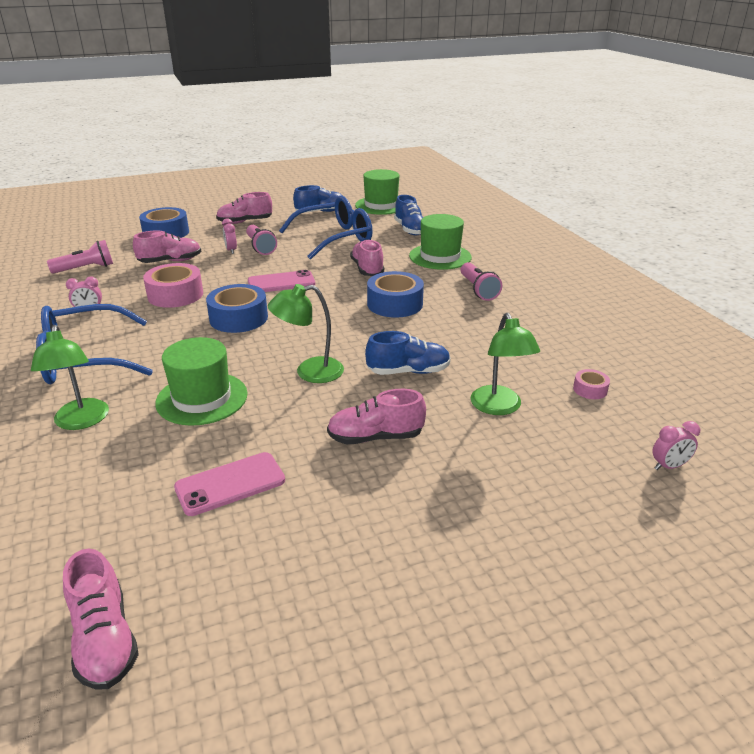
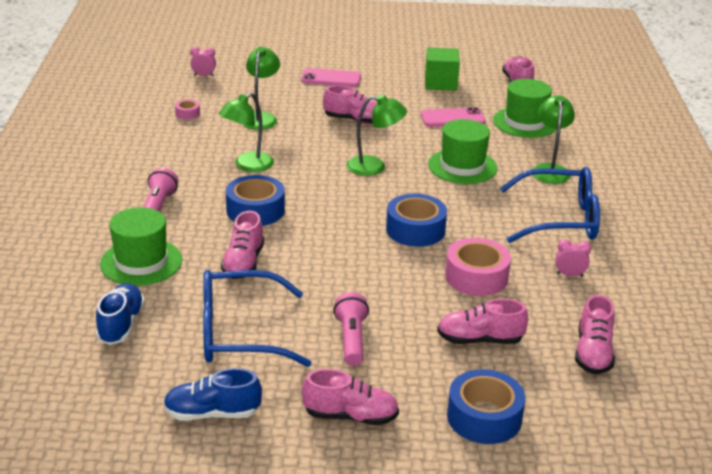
camera: 160 degrees left, 0 degrees up
(85, 268) = (593, 353): pink flashlight -> pink shoe
(231, 250) = (393, 343): pink clock -> none
(273, 581) = (440, 83): none -> green cube
(281, 282) = (353, 266): pink phone -> pink phone (331, 78)
(381, 205) = (98, 406): green hat -> green hat (525, 122)
(408, 371) = (299, 151): blue shoe -> none
(445, 342) = (247, 165): none -> green lamp

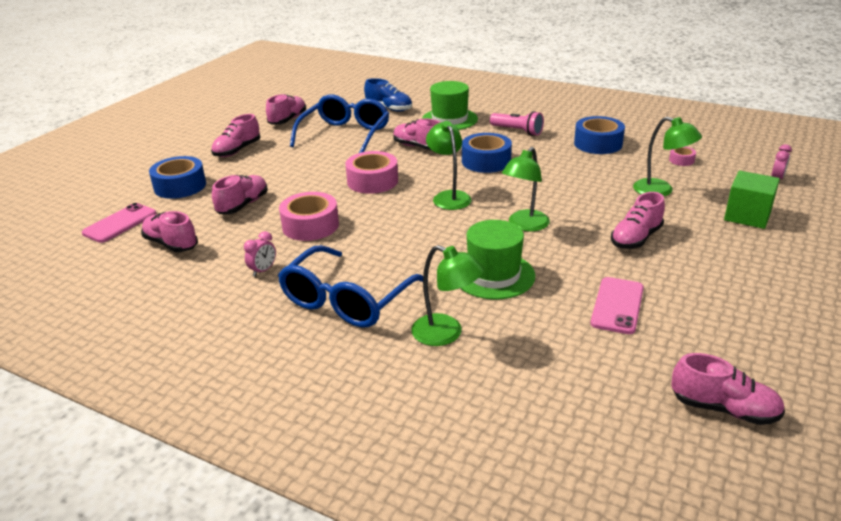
camera: 120 degrees right, 0 degrees up
(212, 413) = (288, 120): blue shoe -> pink shoe
(247, 165) = (563, 170): green lamp -> green lamp (449, 197)
(331, 78) = (762, 249): pink phone -> pink phone (120, 223)
(351, 340) = (299, 164): pink flashlight -> none
(354, 269) = (372, 181): none -> pink tape
(415, 230) = (400, 218): blue tape -> blue tape (598, 144)
(440, 83) = (735, 330): green cube -> green cube (747, 216)
(525, 122) = (581, 363): green hat -> none

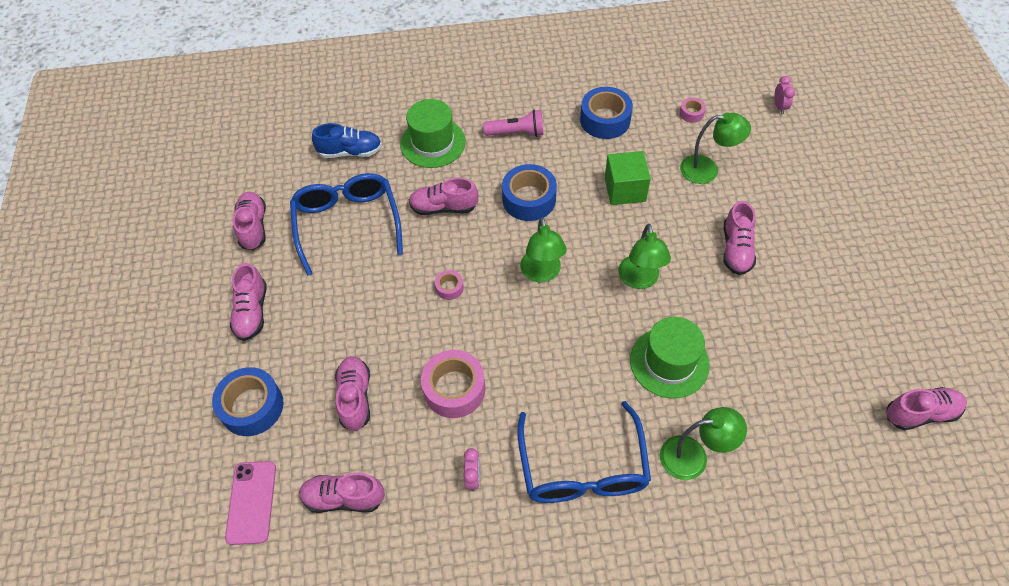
camera: 35 degrees left, 25 degrees up
(372, 181) = (449, 288): pink tape -> pink tape, size x0.48
(449, 197) = (542, 273): green lamp -> green lamp turned 135 degrees counterclockwise
(617, 305) = (783, 344): pink phone -> none
(747, 216) = (792, 172): green cube -> green cube (625, 189)

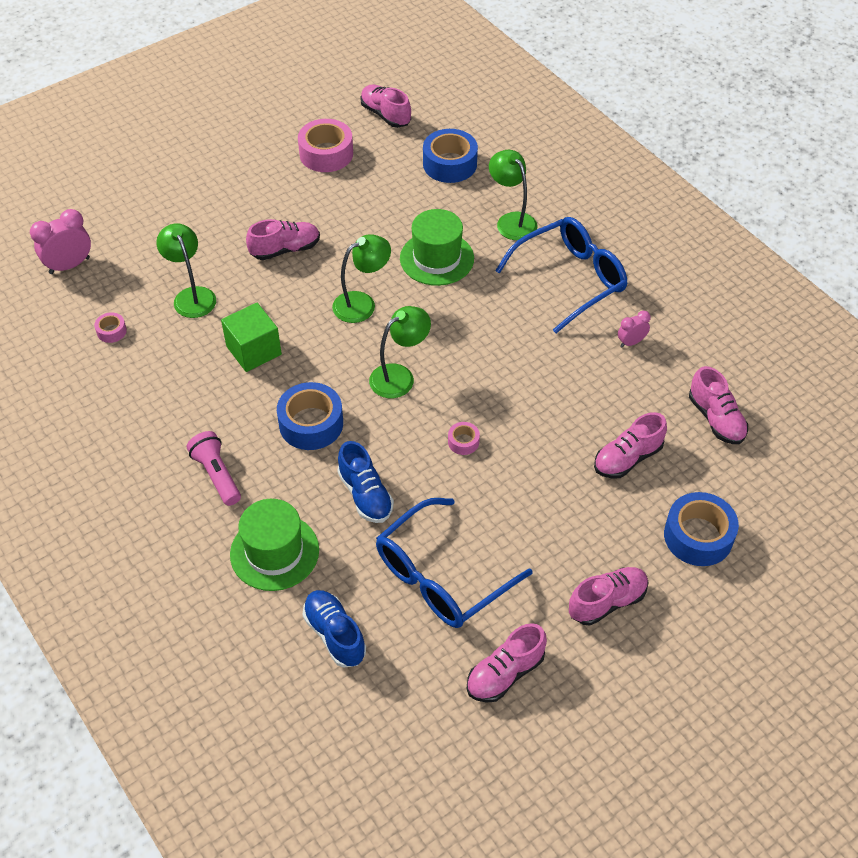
camera: 120 degrees left, 5 degrees down
(251, 502) = (773, 482): pink phone -> none
(443, 207) = (365, 495): pink shoe -> blue shoe
(454, 389) = (565, 389): pink tape -> pink tape (326, 154)
(605, 120) = (156, 401): blue tape -> blue tape (450, 164)
(779, 107) = (69, 265): pink clock -> pink clock, size x1.73

